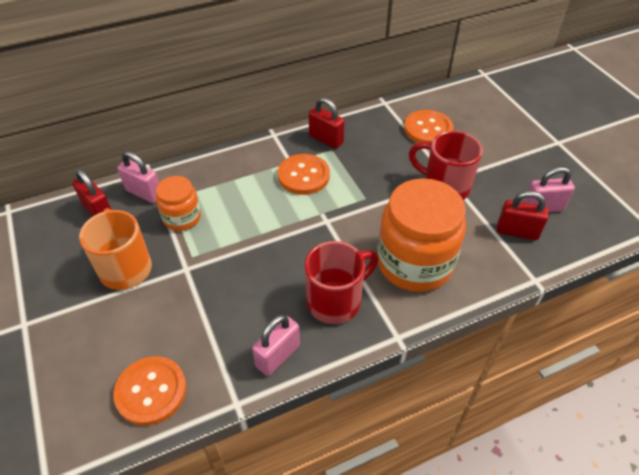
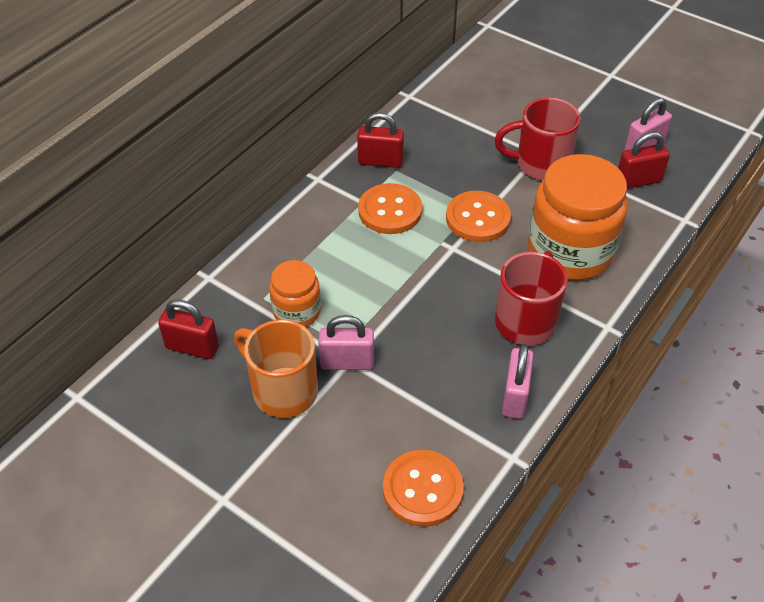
camera: 30 degrees left, 0 degrees up
(144, 193) = (227, 304): pink padlock -> pink padlock (347, 362)
(428, 129) = (477, 109): orange button -> orange button (477, 218)

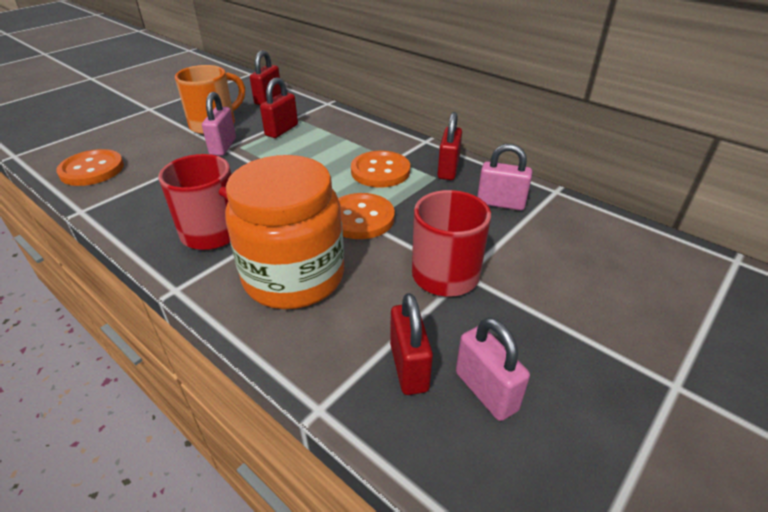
camera: 95 degrees right, 10 degrees down
(297, 311) = (281, 130): orange jar -> red padlock
(515, 397) = (136, 218): pink padlock -> pink padlock (500, 203)

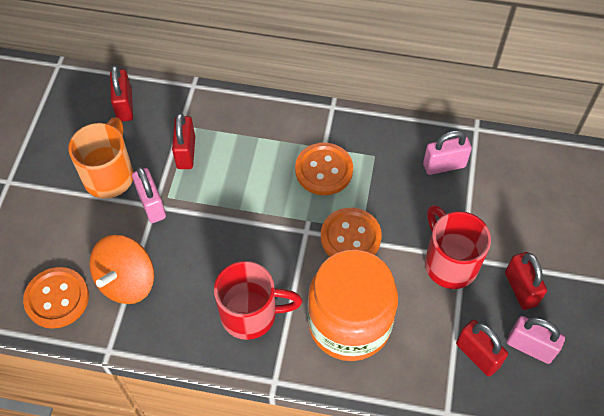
camera: 30 degrees left, 20 degrees up
(150, 178) = (127, 281): none -> orange spinning top
(448, 169) = (378, 140): red padlock -> red padlock (520, 289)

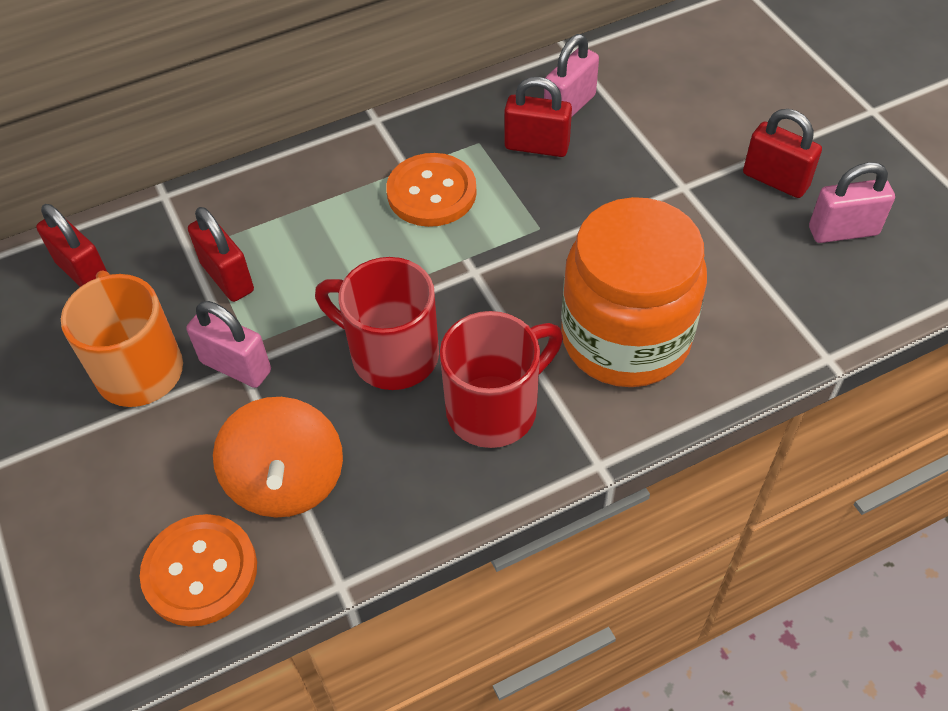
camera: 35 degrees left, 5 degrees down
(350, 237) = (535, 244): orange button -> none
(449, 263) = (674, 201): red mug -> red mug (391, 354)
(477, 355) = (798, 276): red padlock -> red padlock (537, 146)

